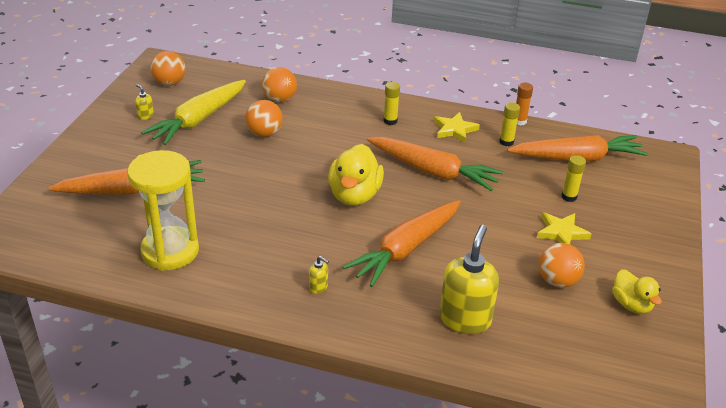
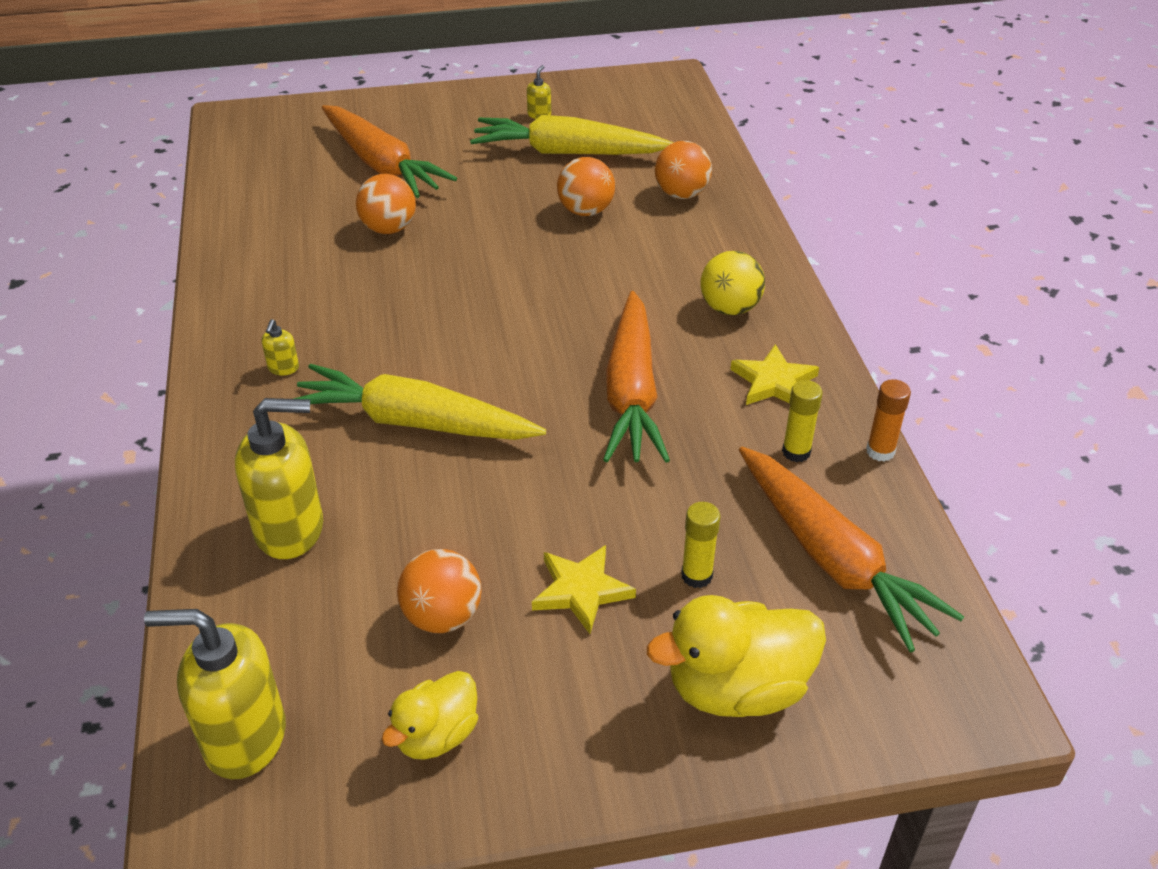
camera: 65 degrees right, 5 degrees up
(169, 83) = (629, 102): orange ball -> orange ball (389, 229)
(170, 251) = (285, 232): yellow hourglass -> none
(354, 195) = (507, 334): yellow duck -> yellow duck (737, 688)
(390, 121) = (729, 308): yellow glue stick -> yellow ball
(406, 249) = (414, 422): orange carrot -> yellow carrot
(608, 372) = (244, 738): none -> yellow soap dispenser

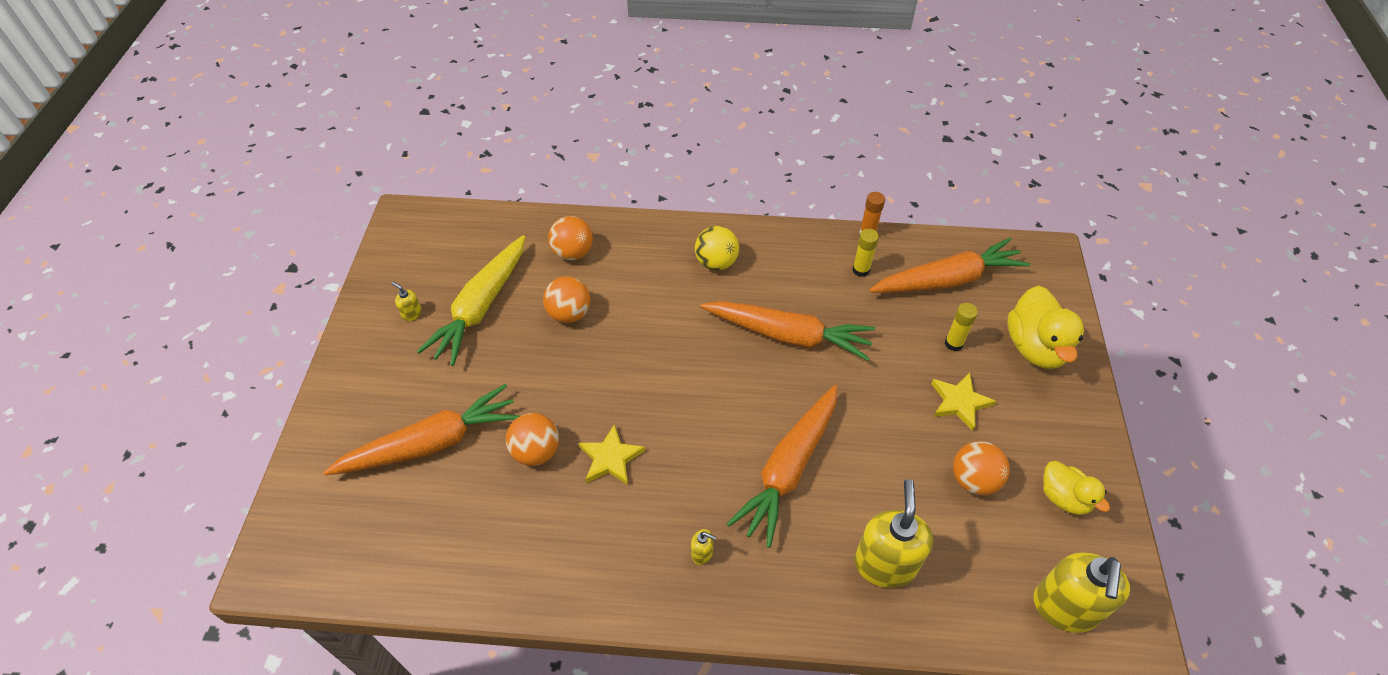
camera: 75 degrees left, 10 degrees up
(414, 422) = (789, 468): yellow carrot -> orange carrot
(774, 382) = (796, 262): yellow star -> yellow star (610, 458)

